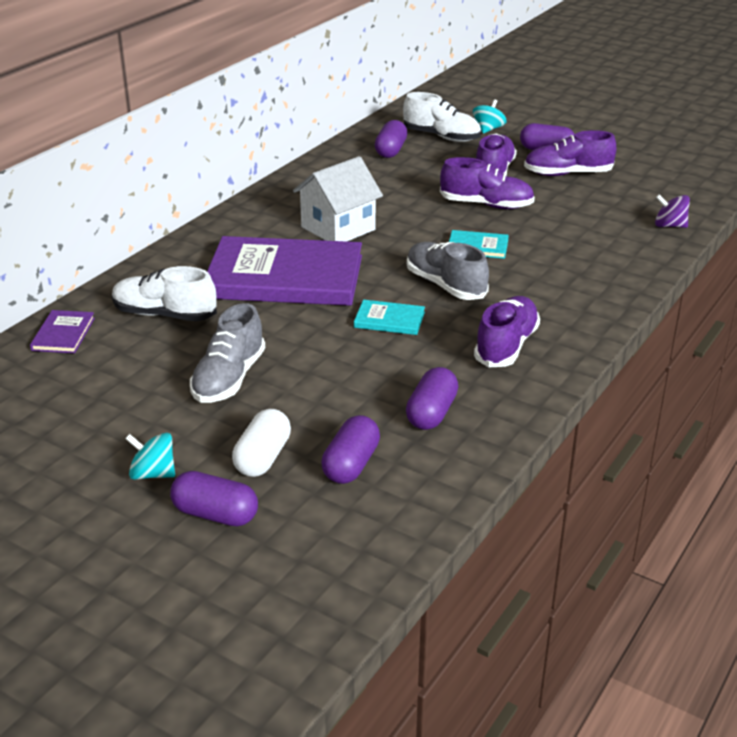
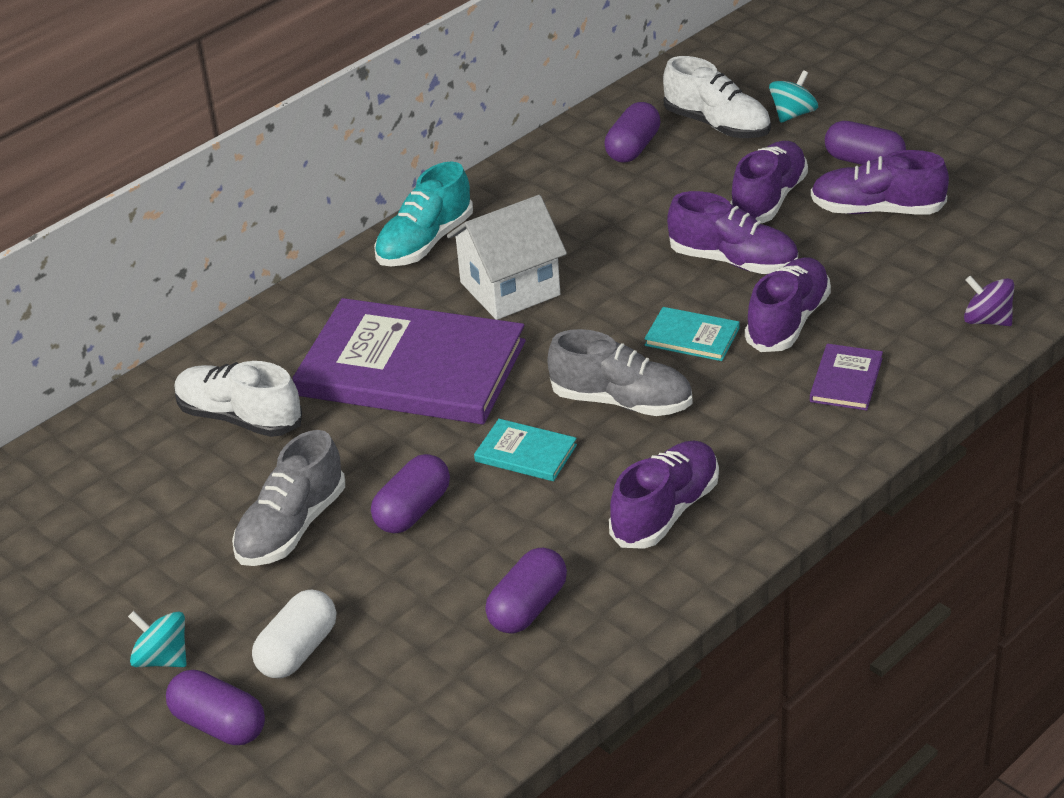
camera: 15 degrees right, 5 degrees up
(63, 334) = (107, 437): purple book -> purple book (846, 380)
(267, 207) = (425, 243): none -> turquoise shoe
(351, 465) = (401, 673): purple capsule -> purple capsule (413, 511)
(445, 285) = (621, 401): grey shoe -> grey shoe turned 135 degrees clockwise
(539, 234) = (788, 321): none -> purple shoe

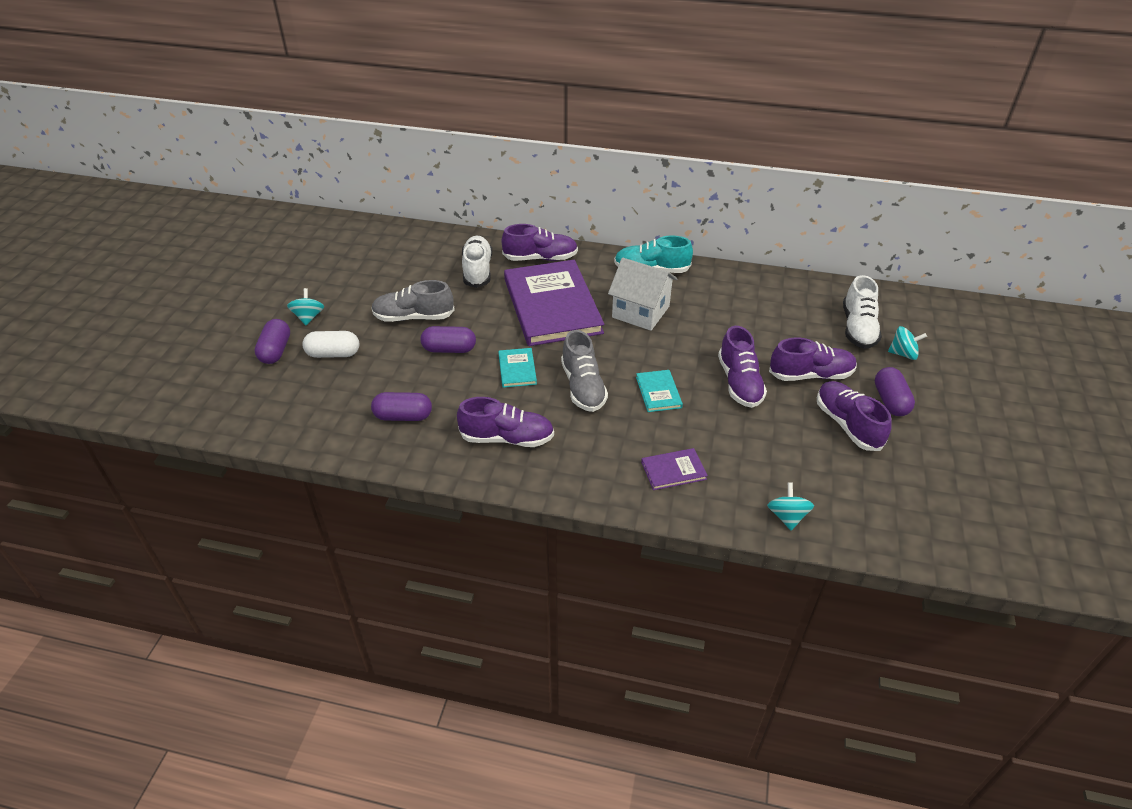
camera: 55 degrees right, 5 degrees up
(633, 148) = (802, 306): purple capsule -> none
(788, 321) = (705, 425): purple shoe -> purple shoe (540, 258)
(987, 320) = (787, 516): purple spinning top -> turquoise spinning top

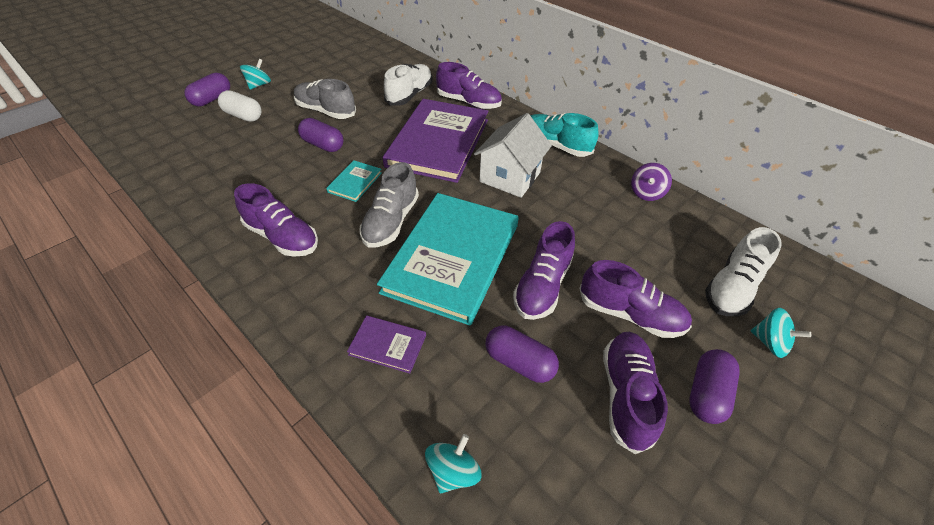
camera: 30 degrees right, 5 degrees up
(403, 416) = (231, 182): purple capsule -> purple capsule (519, 362)
(641, 312) = (510, 177): white house -> white house turned 60 degrees clockwise
(658, 392) = (452, 258): turquoise book -> turquoise book, size x2.42
(752, 283) = (646, 193): none -> purple spinning top

